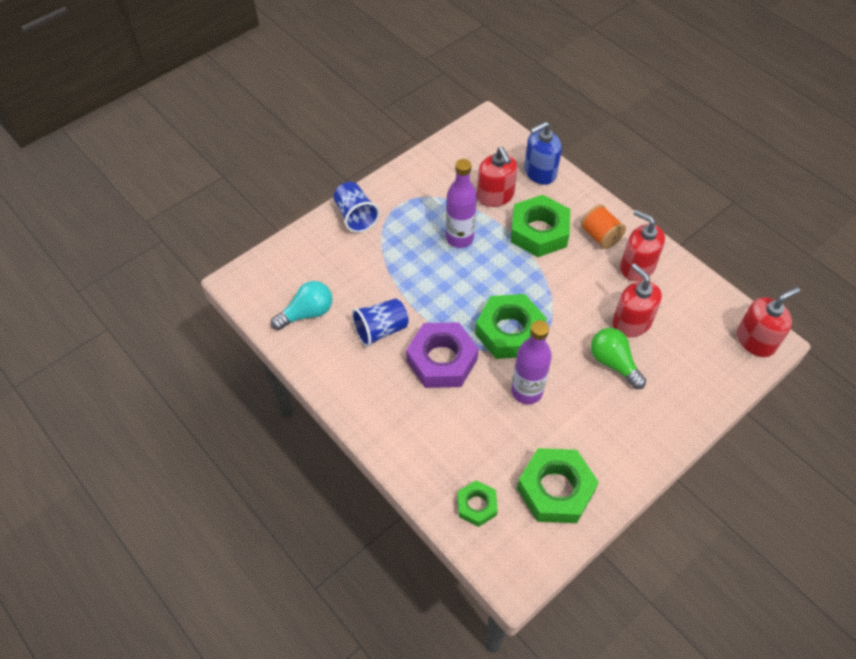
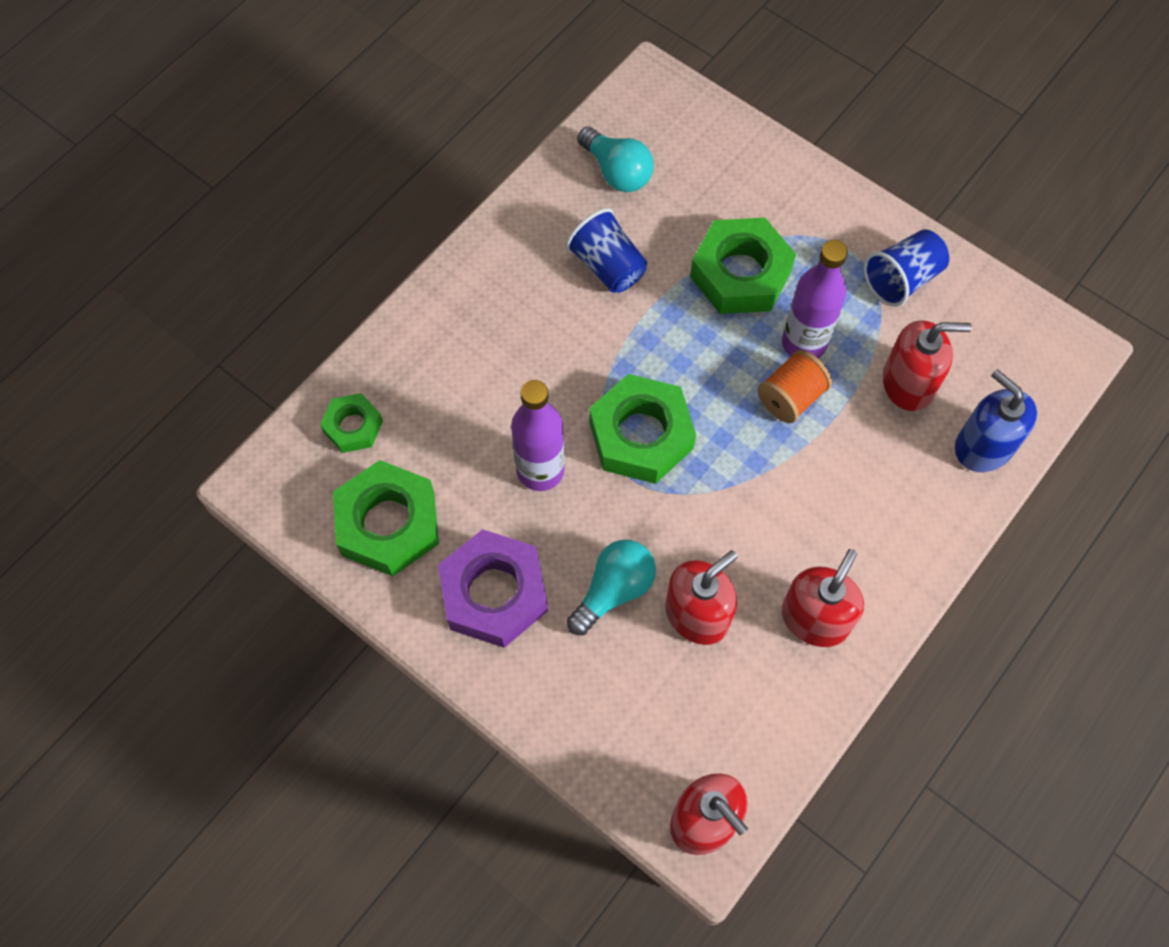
camera: 80 degrees right, 10 degrees up
(355, 216) = (807, 196): blue cup -> blue cup (901, 279)
(441, 360) = (572, 351): purple nut -> purple nut (494, 593)
(495, 196) = (908, 383): red soap dispenser -> red soap dispenser turned 150 degrees counterclockwise
(539, 232) = (849, 458): green nut -> green nut (740, 274)
(600, 236) = (866, 555): orange spool -> orange spool (791, 397)
(613, 363) = (614, 590): green light bulb -> turquoise light bulb

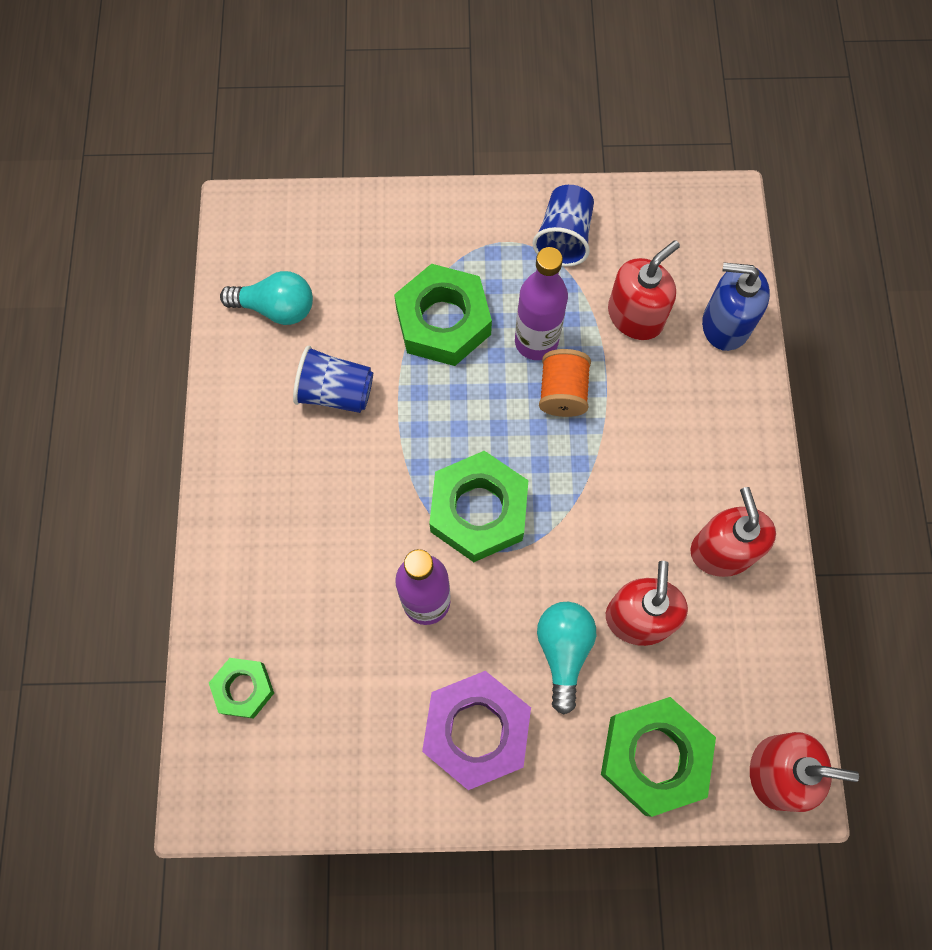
camera: 40 degrees left, 5 degrees up
(388, 524) = (344, 745): green nut -> green nut (654, 756)

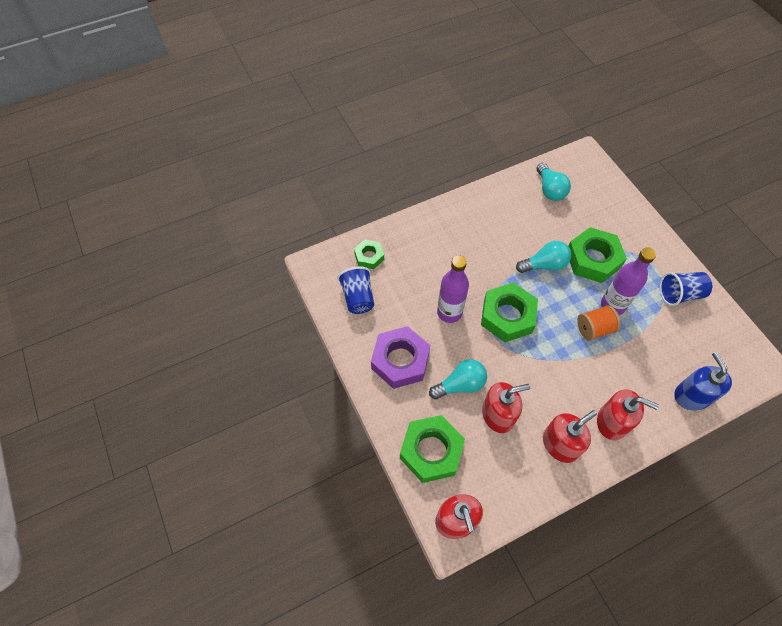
camera: 65 degrees right, 10 degrees down
(335, 392) = (526, 231): blue cup -> blue cup (358, 297)
(415, 400) = (544, 265): none -> turquoise light bulb
(635, 316) = (662, 347): red soap dispenser -> red soap dispenser (612, 422)

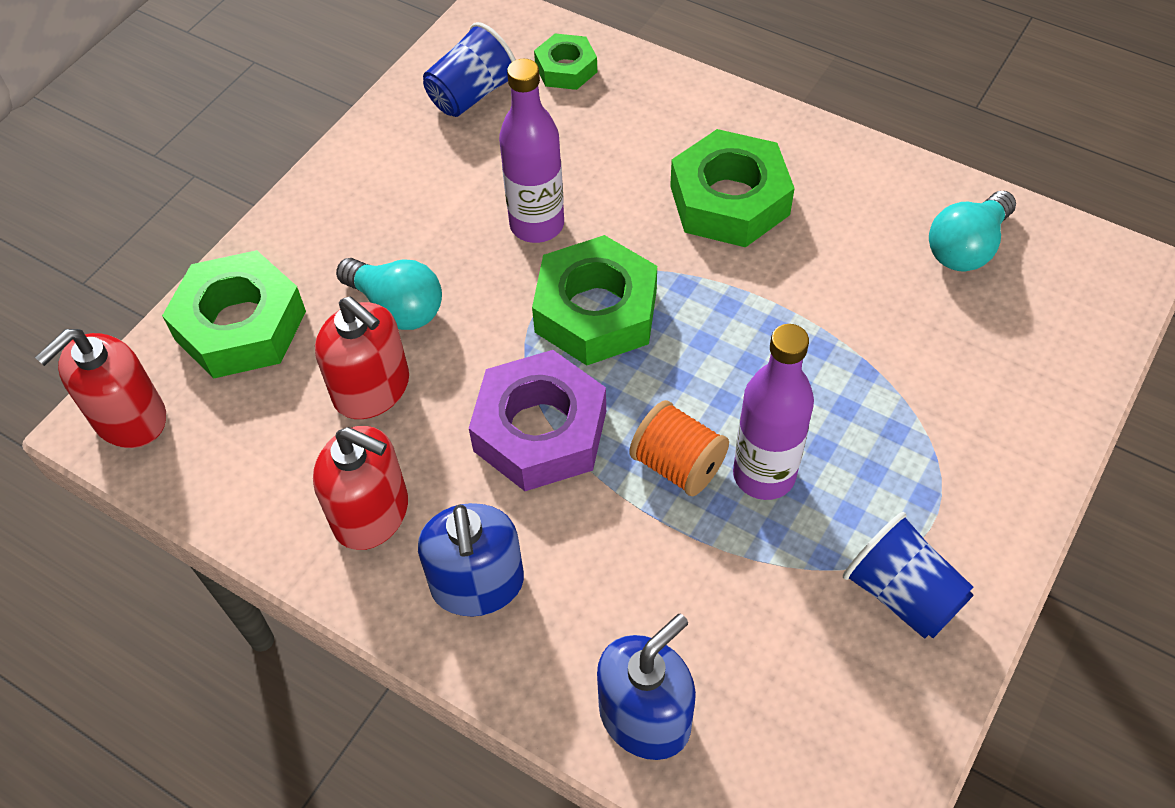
camera: 60 degrees right, 5 degrees down
(400, 360) = (388, 205): purple nut -> purple nut (540, 430)
(544, 265) = (765, 318): turquoise light bulb -> none
(593, 259) = (852, 393): green nut -> green nut (729, 200)
(612, 422) = (477, 584): red soap dispenser -> blue soap dispenser

